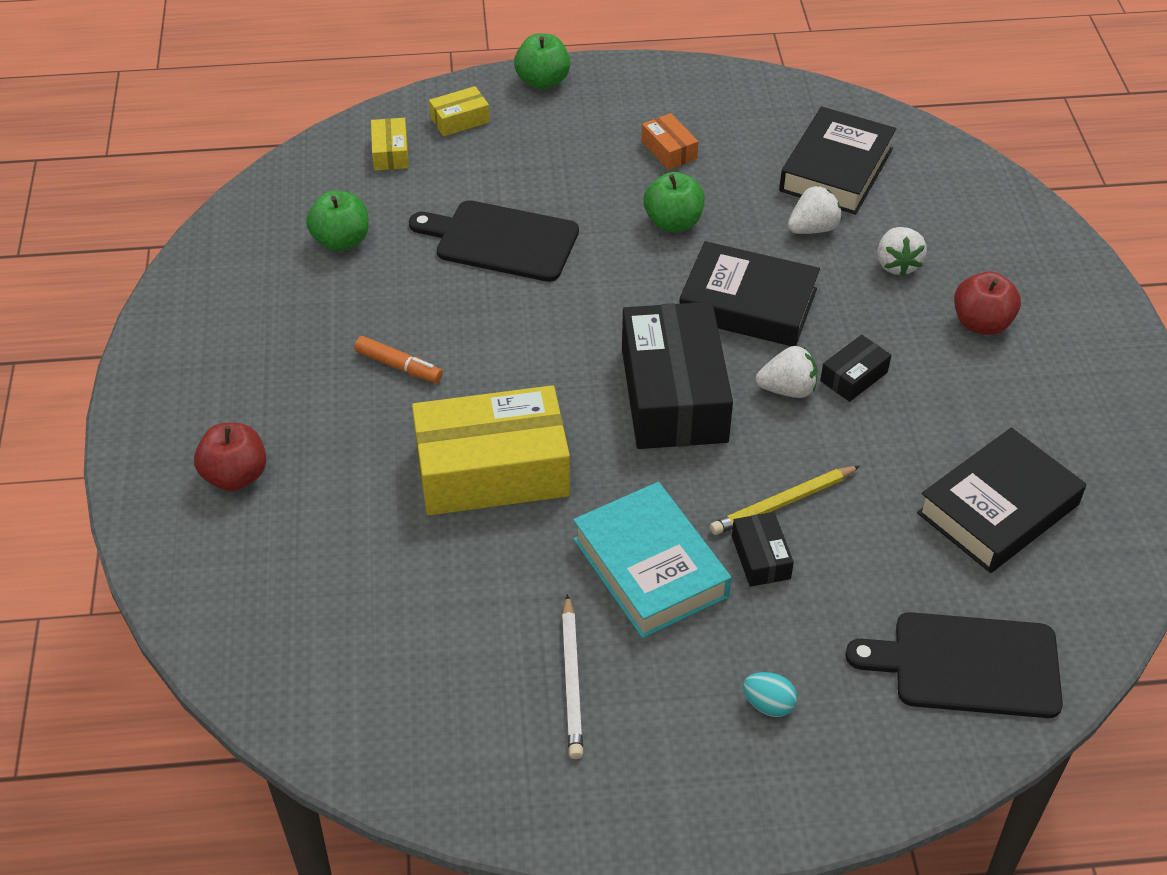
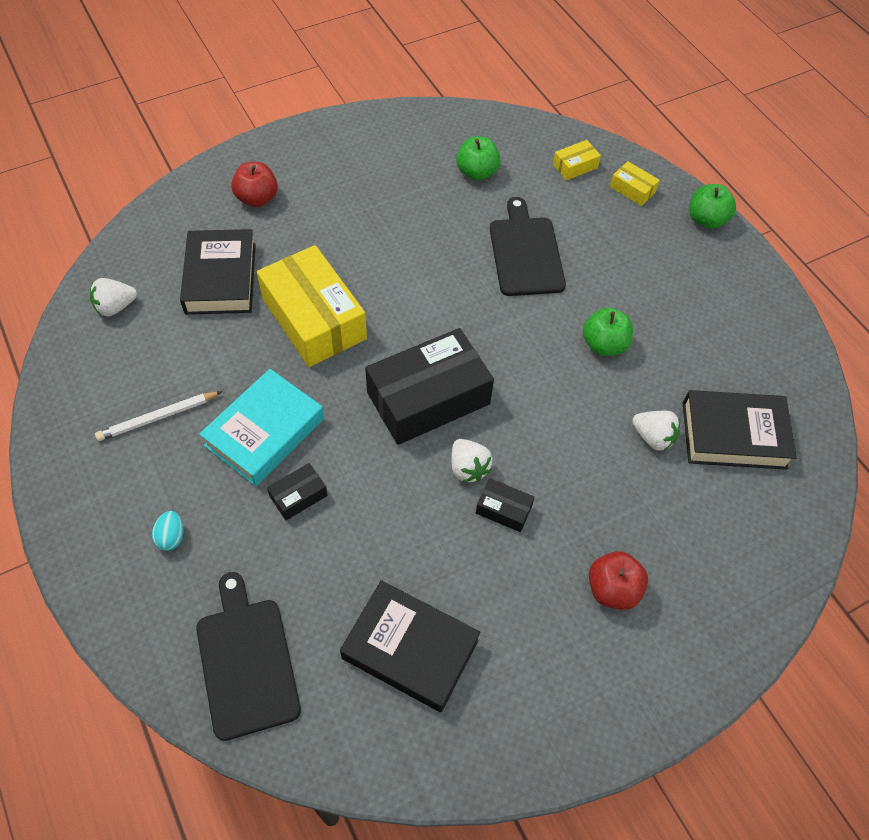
camera: 65 degrees right, 10 degrees up
(399, 366) = (381, 240): orange marker -> none
(669, 150) = (682, 318): orange box -> none
(748, 304) = (544, 417): black book -> black book (220, 278)
(782, 503) = (354, 496): yellow pencil -> none
(897, 264) = (647, 508): white strawberry -> white strawberry (115, 307)

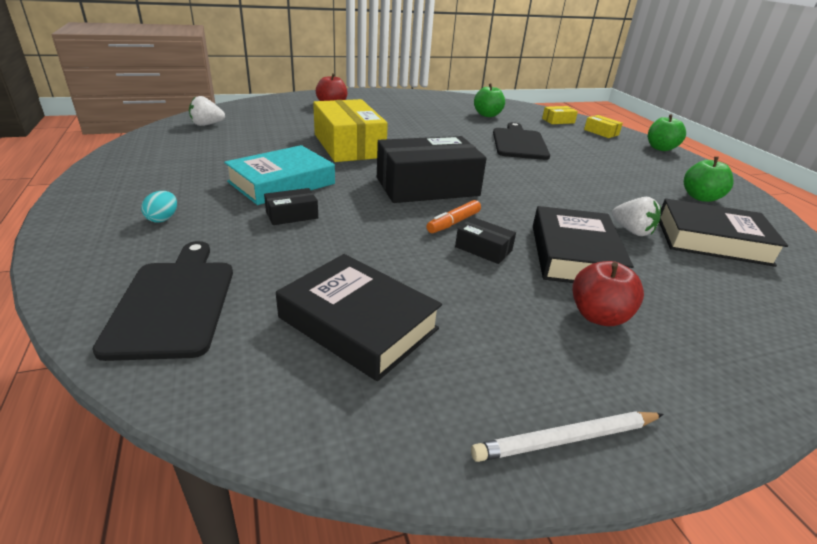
camera: 10 degrees right, 25 degrees down
(158, 418) = (200, 166): white pencil -> white pencil (566, 439)
(220, 278) = (289, 125): black book -> black book (574, 255)
(468, 468) = (453, 223): white strawberry -> orange marker
(604, 345) = (582, 184): green apple -> green apple (700, 197)

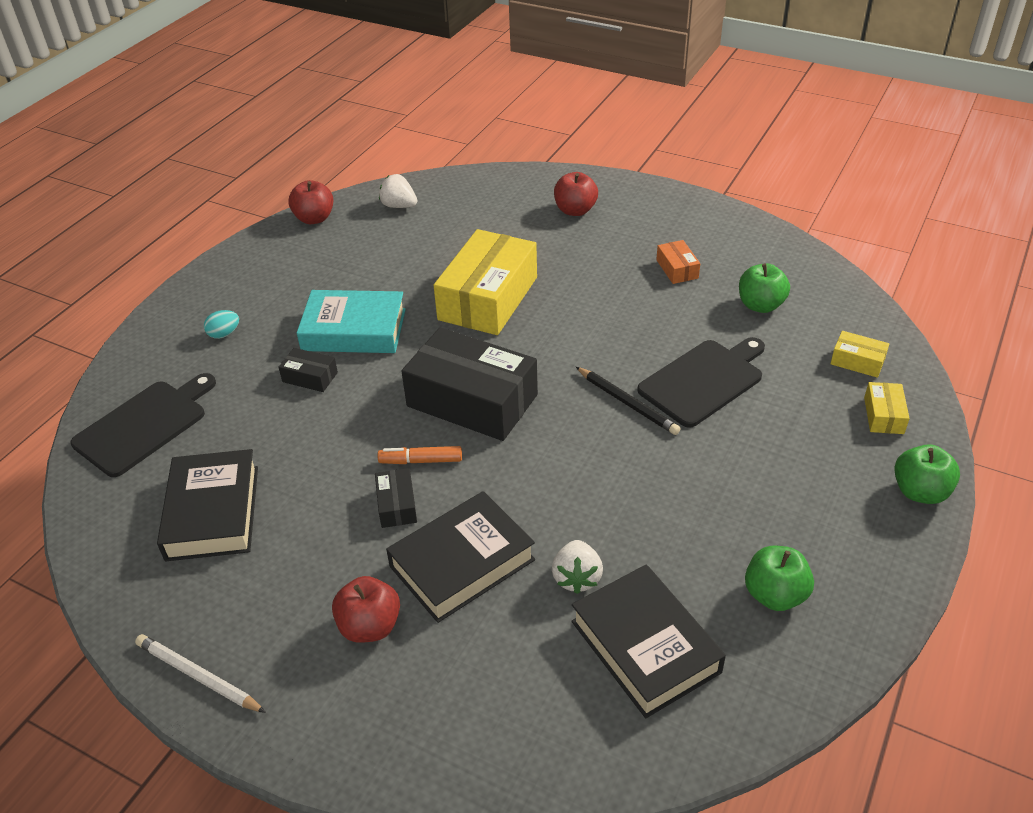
camera: 50 degrees right, 10 degrees up
(142, 143) = (314, 218): none -> red apple
(427, 113) = (677, 269): none -> orange box
(505, 160) = (627, 403): none -> black pencil

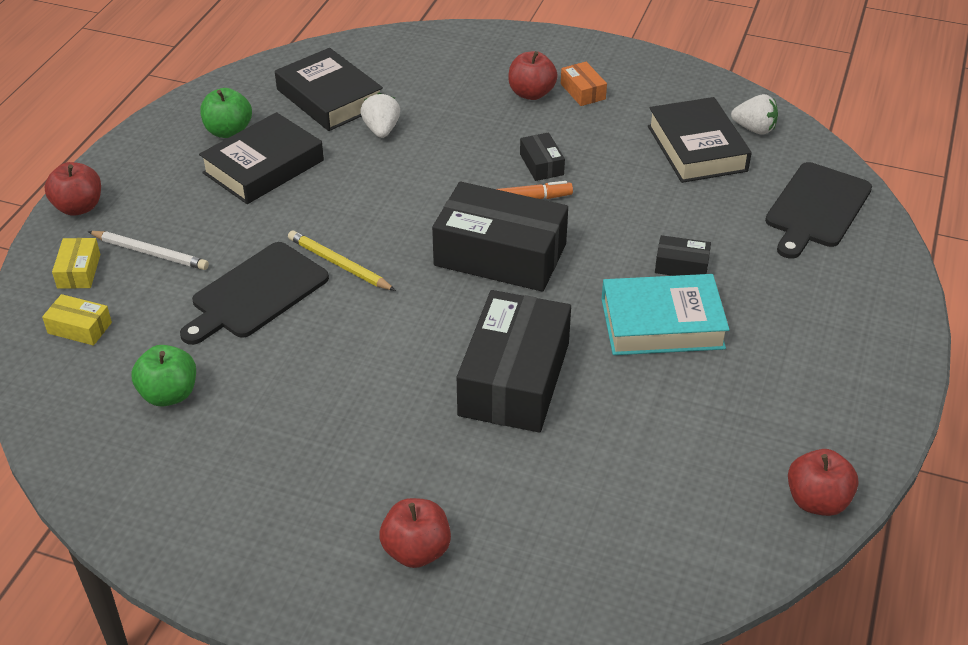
camera: 170 degrees right, 0 degrees up
(198, 676) = (638, 62): white pencil -> white pencil (150, 253)
(224, 334) = (811, 307): turquoise egg -> none
(399, 206) = (699, 539): white strawberry -> white strawberry (754, 129)
(462, 563) = (474, 132): black book -> black book (263, 167)
(488, 298) = (514, 379): yellow box -> black box
(627, 403) = (339, 264): black pencil -> yellow pencil
(677, 269) = (268, 444): orange box -> orange box (583, 91)
(920, 492) = (79, 207): green apple -> red apple

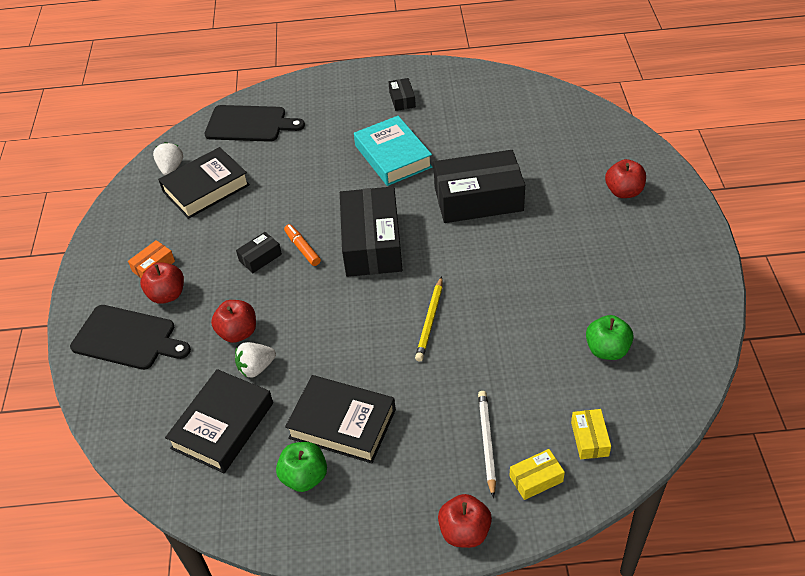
camera: 110 degrees left, 5 degrees up
(256, 293) = (487, 353): black cutting board -> black cutting board (127, 338)
(681, 266) = (336, 162): black box -> black box (402, 99)
(817, 501) = (485, 77): red apple -> red apple (238, 332)

